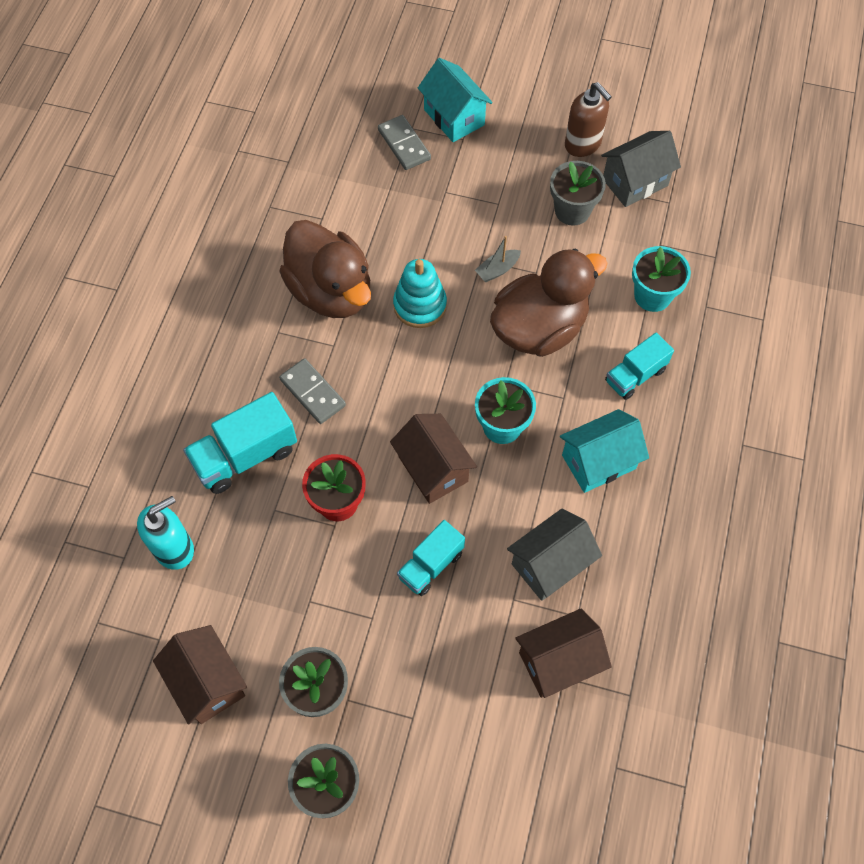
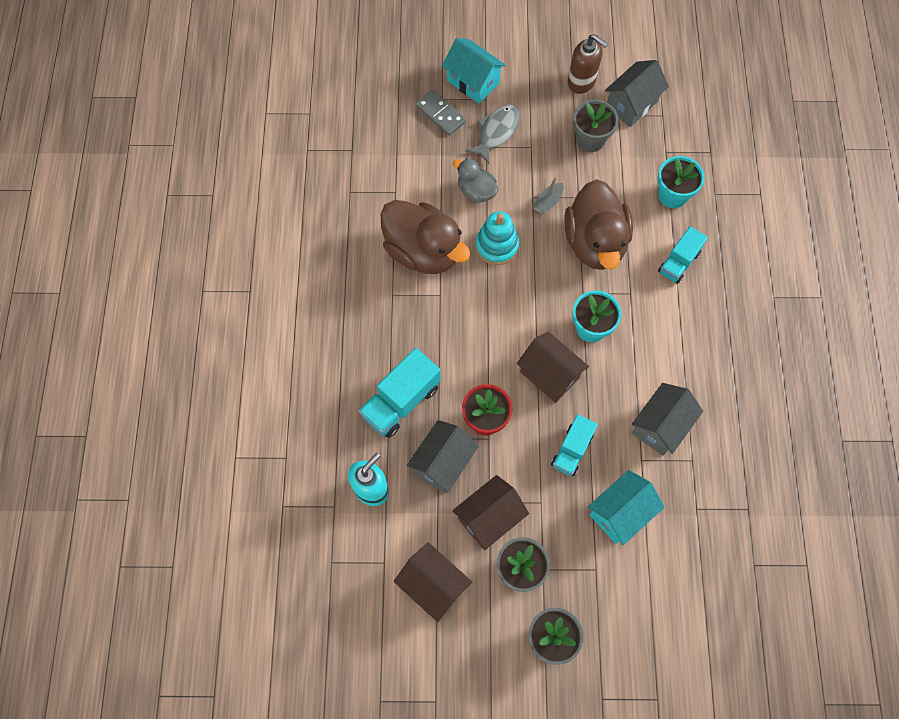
camera: 15 degrees left, 5 degrees up
(269, 540) = (443, 463): none -> grey house
(312, 393) = (436, 337): grey domino -> none
(416, 239) = (476, 191): none -> grey duck
(463, 178) = (496, 132): none -> grey fish
(539, 328) = (595, 242): brown duck -> brown duck turned 135 degrees clockwise
(558, 661) = (689, 498): brown house -> brown house (489, 517)
(598, 462) = (672, 337): turquoise house -> turquoise house (620, 513)

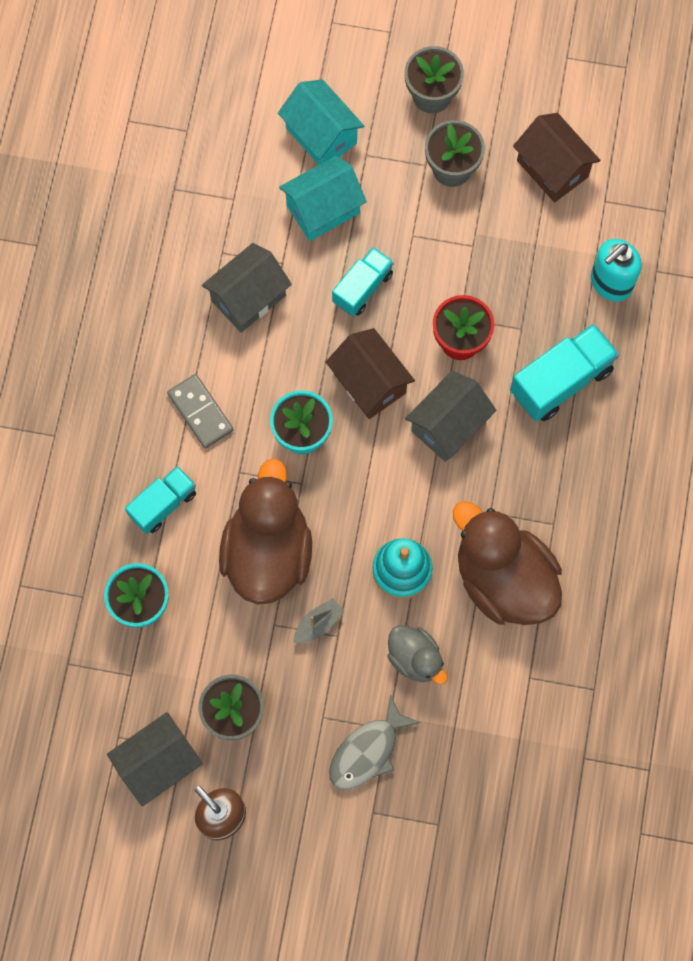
camera: 170 degrees left, 5 degrees up
(440, 114) = (445, 796): grey domino -> grey domino (200, 412)
(443, 463) = (520, 298): grey house -> grey house (448, 425)
(473, 82) = (386, 846): turquoise house -> turquoise house (321, 135)
(489, 517) = (476, 229): brown house -> none

